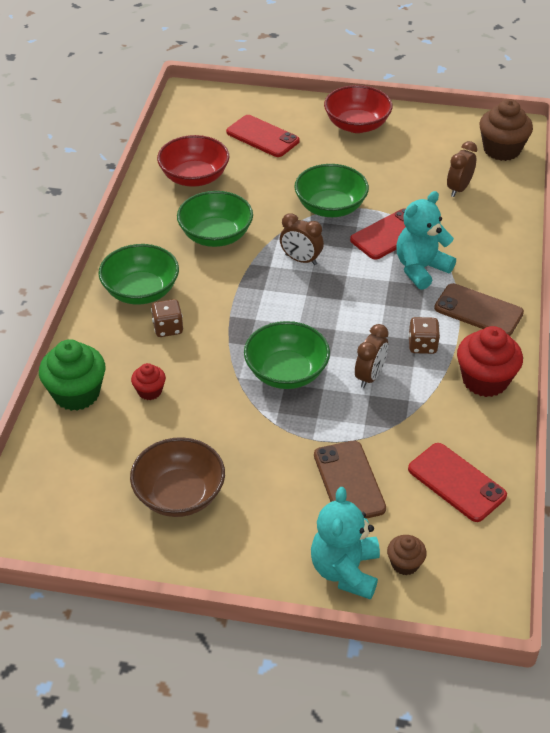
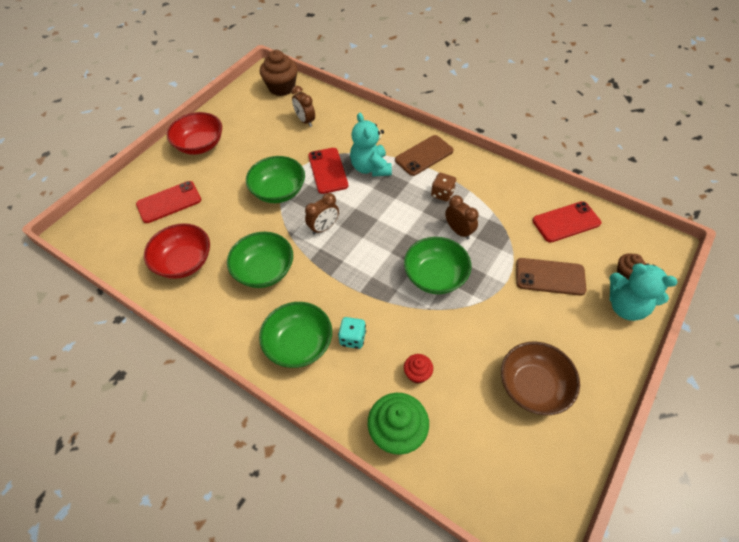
camera: 65 degrees left, 10 degrees up
(168, 328) = (352, 338): brown dice -> turquoise dice
(485, 380) = (486, 176): red cupcake -> none

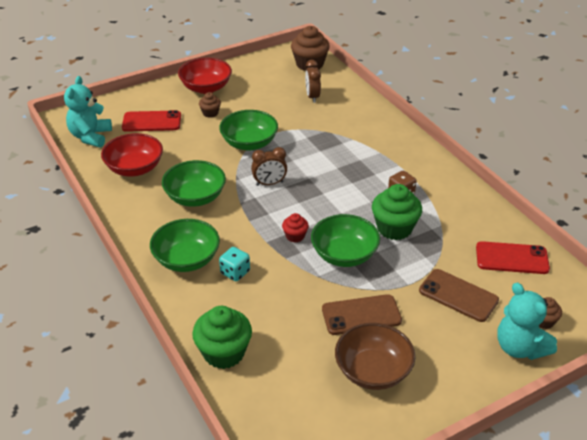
camera: 25 degrees right, 15 degrees down
(221, 171) = (210, 113): none -> brown cupcake
(328, 170) = (305, 141): red phone -> none
(370, 168) = (346, 152): turquoise teddy bear -> turquoise teddy bear (90, 136)
(417, 374) = (272, 319): red cupcake -> red cupcake (295, 236)
(424, 155) = (406, 158): brown phone -> brown phone (361, 315)
(459, 231) = (394, 228): brown clock -> green cupcake

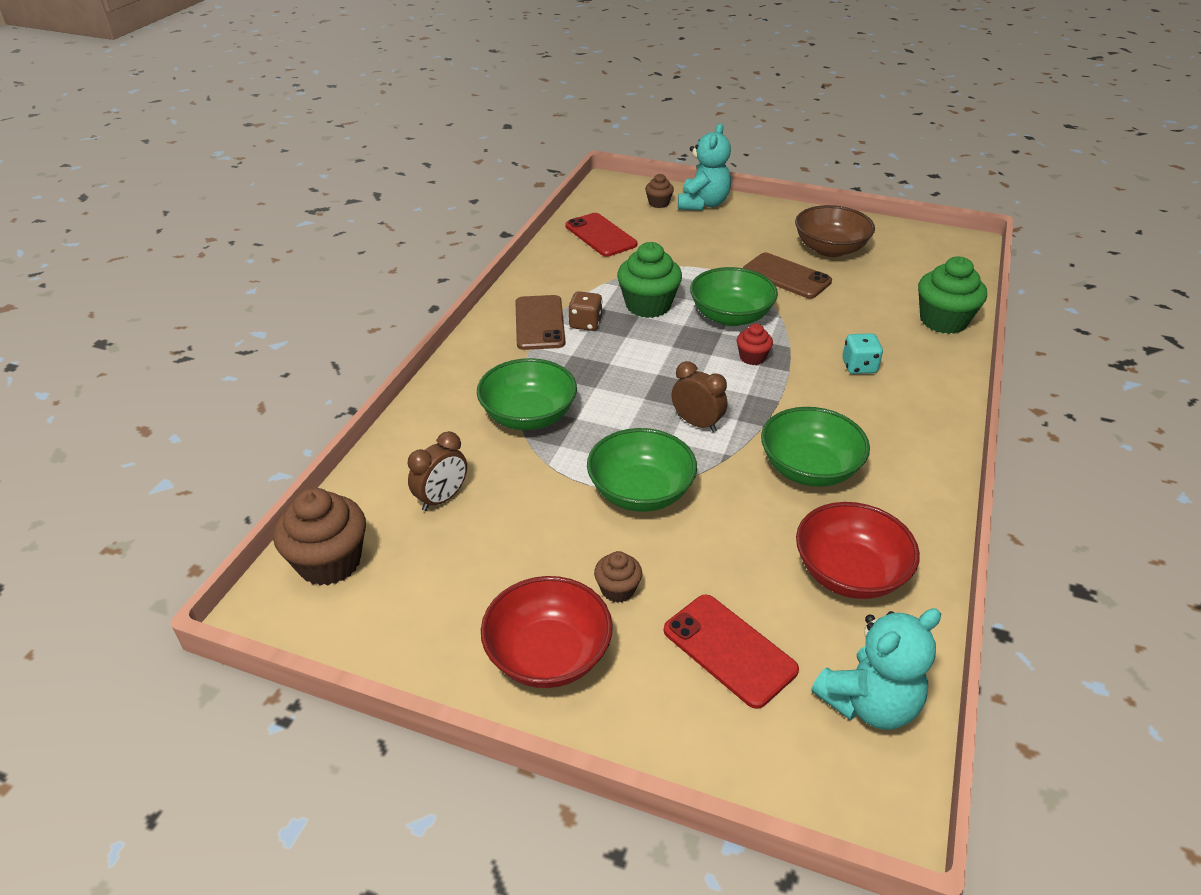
camera: 130 degrees left, 0 degrees up
(186, 259) = (899, 408): green bowl -> green bowl (528, 416)
(458, 295) = (688, 243): brown phone -> brown phone (539, 323)

